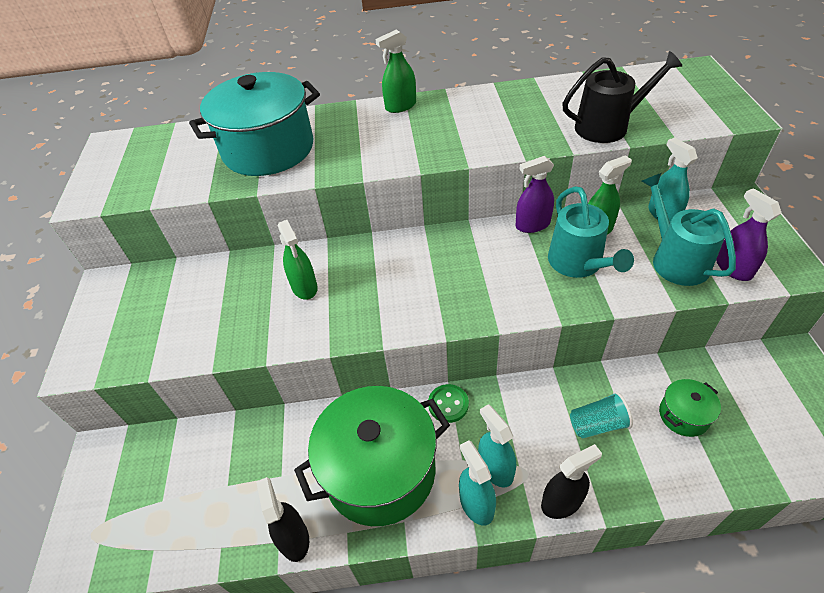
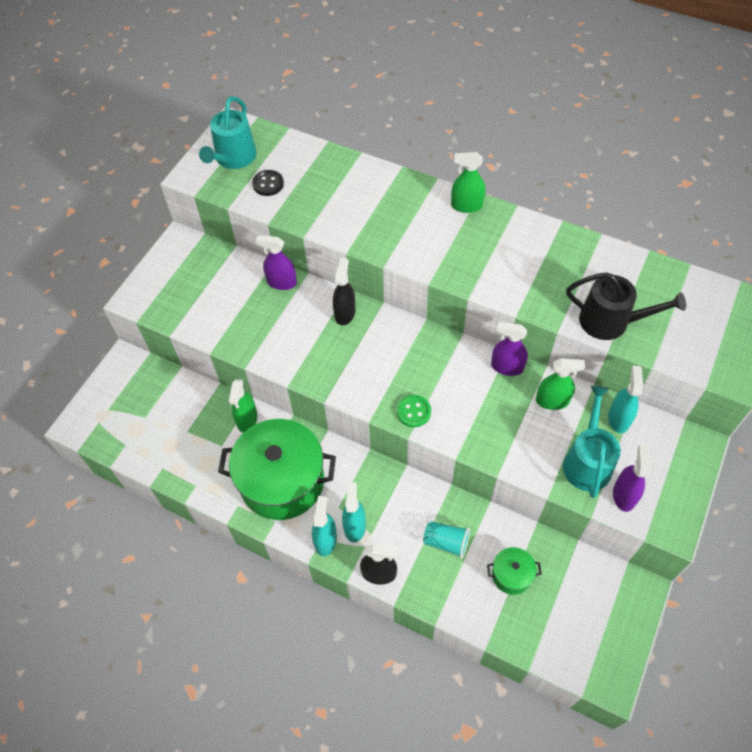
camera: 30 degrees right, 10 degrees up
(183, 170) = (268, 184): none -> black button
(251, 265) = (281, 282): none -> purple spray bottle
(268, 149) = (338, 196): turquoise pot -> none
(294, 539) = (205, 489): black spray bottle -> black spray bottle (345, 313)
(304, 287) = (305, 323): green spray bottle -> green spray bottle (247, 419)
(448, 404) = (357, 465): green button -> green button (413, 412)
(578, 263) = (511, 420): turquoise watering can -> turquoise watering can (233, 158)

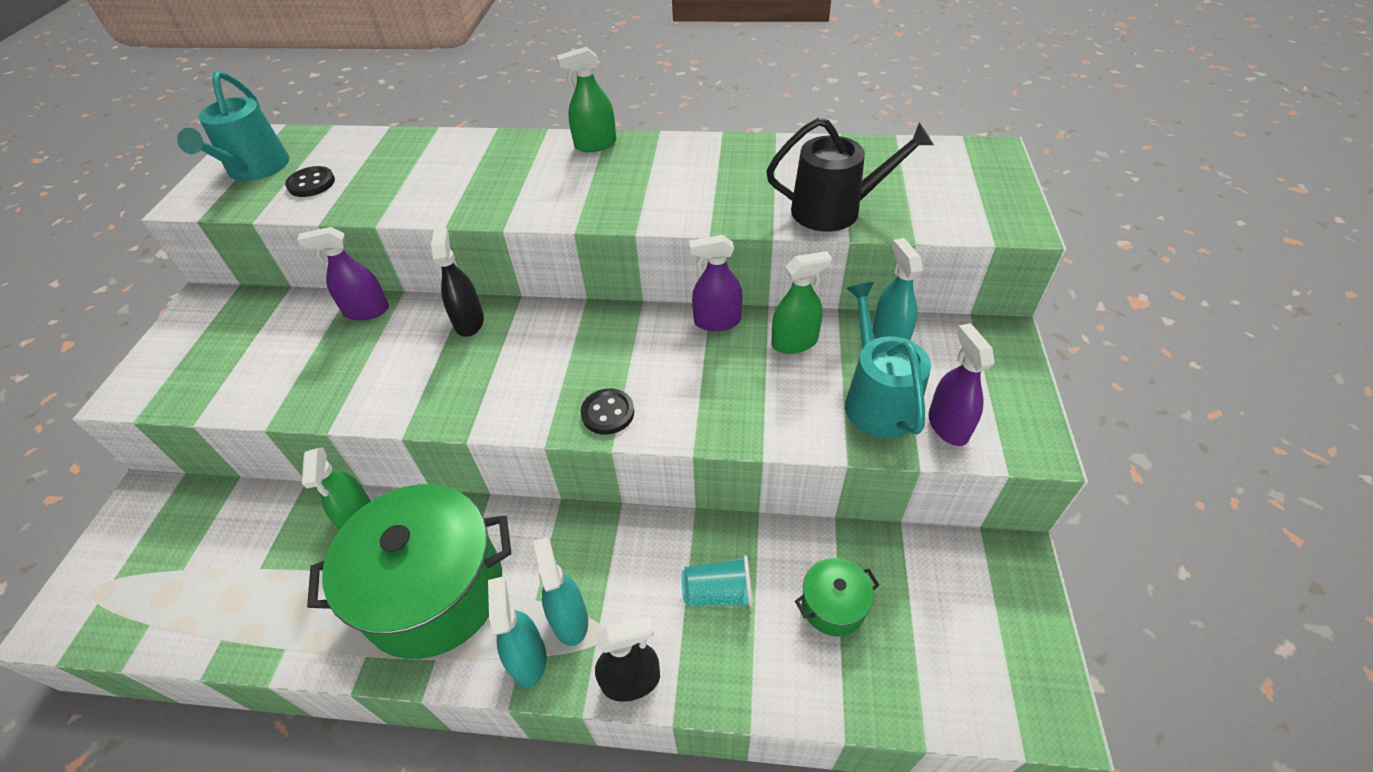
camera: 20 degrees left, 10 degrees down
(413, 412) = (608, 413): green button -> black button

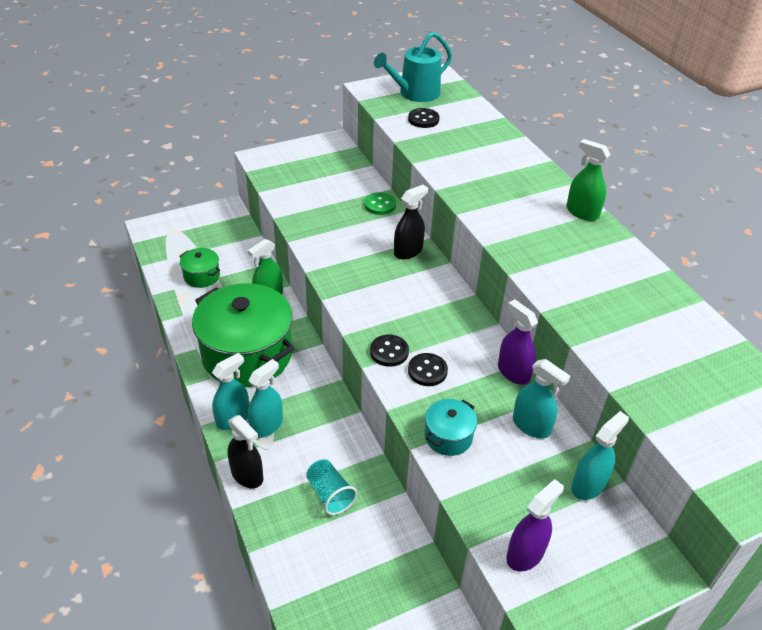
camera: 55 degrees right, 5 degrees down
(366, 311) = (380, 205): purple spray bottle -> green button
(663, 391) = (427, 371): none -> black button
(767, 417) = (448, 436): none -> turquoise pot
(794, 342) = (531, 426): green spray bottle -> turquoise spray bottle
(833, 606) = (361, 566): green pot -> green pot (202, 276)
(834, 210) = (639, 370): black watering can -> none
(877, 400) = (515, 498): turquoise watering can -> none

